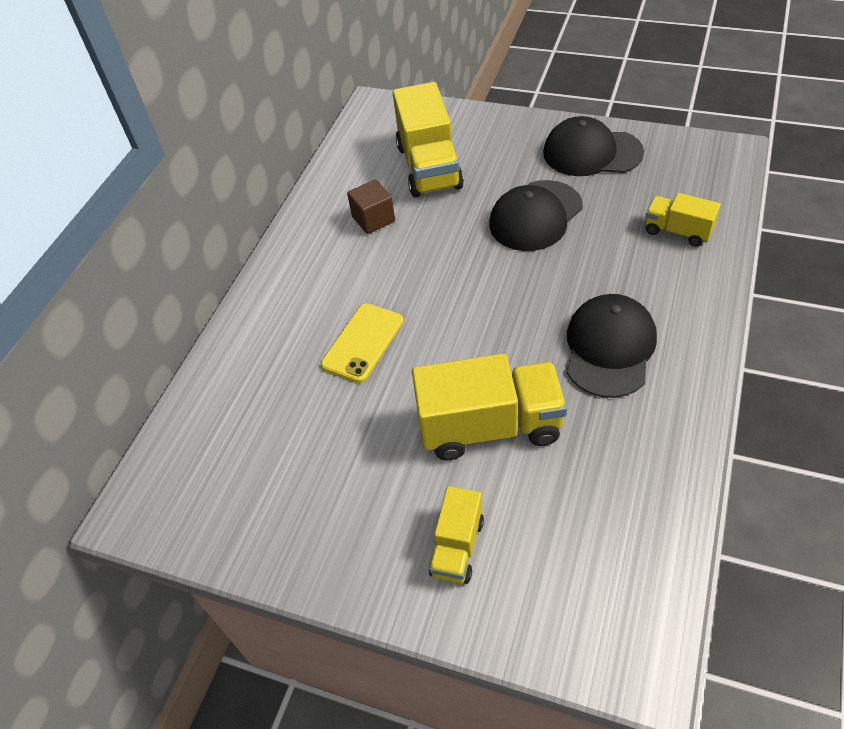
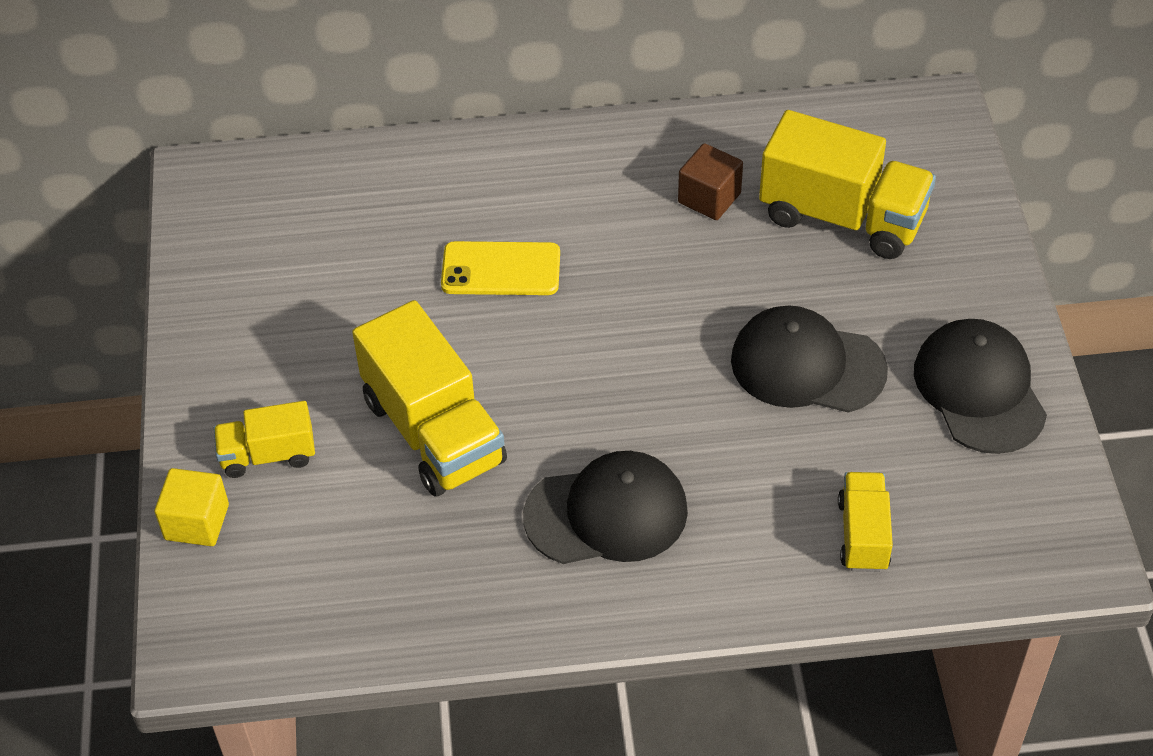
camera: 60 degrees right, 0 degrees up
(429, 167) = (842, 217): yellow truck -> yellow truck turned 120 degrees counterclockwise
(502, 624) = (197, 522): none -> yellow cube

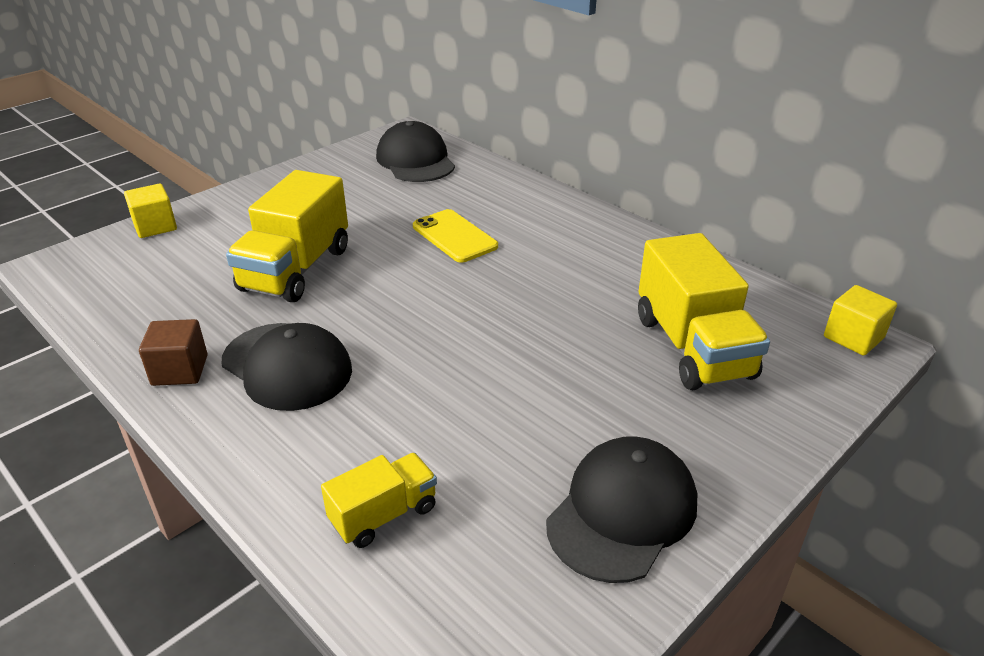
camera: 50 degrees right, 15 degrees down
(268, 455) = (225, 226): yellow truck -> none
(709, 198) = (621, 283): brown cube -> brown cube (180, 370)
(807, 365) = (528, 397): black cap -> black cap (415, 160)
(923, 110) = (853, 337): none -> yellow cube

